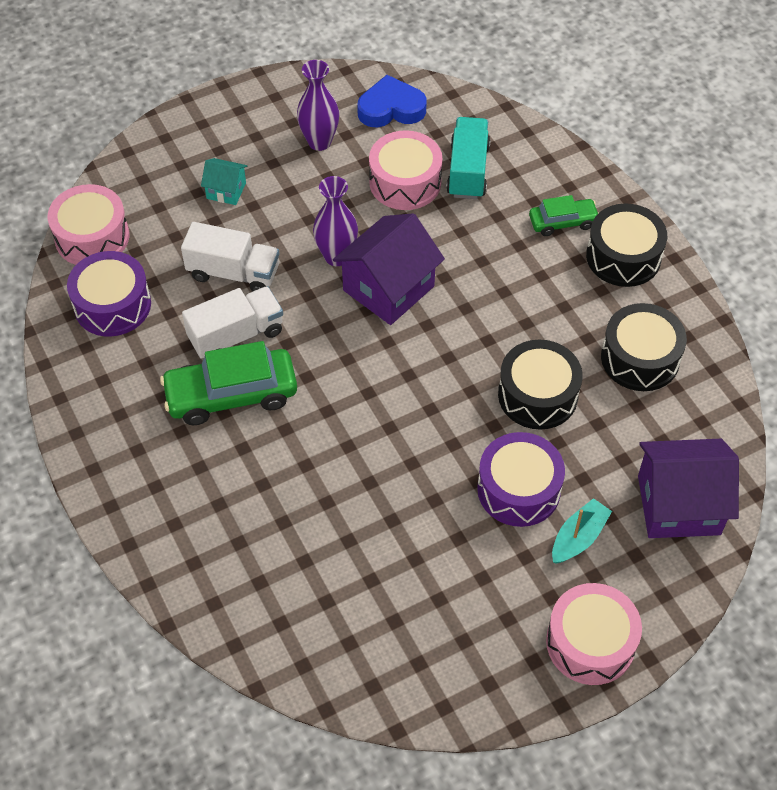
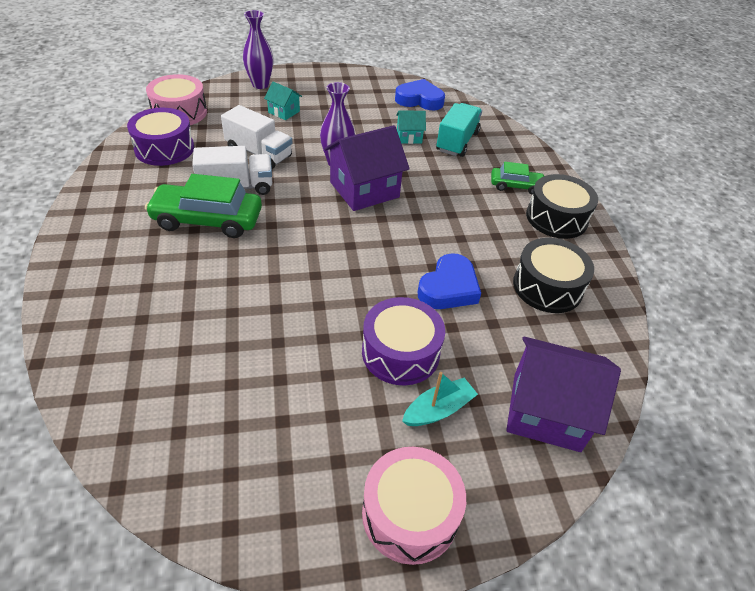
camera: 15 degrees right, 10 degrees down
(319, 142) = (361, 104): purple vase -> purple vase (260, 85)
(405, 182) = (409, 137): pink drum -> turquoise house
(537, 395) = (449, 288): black drum -> blue heart

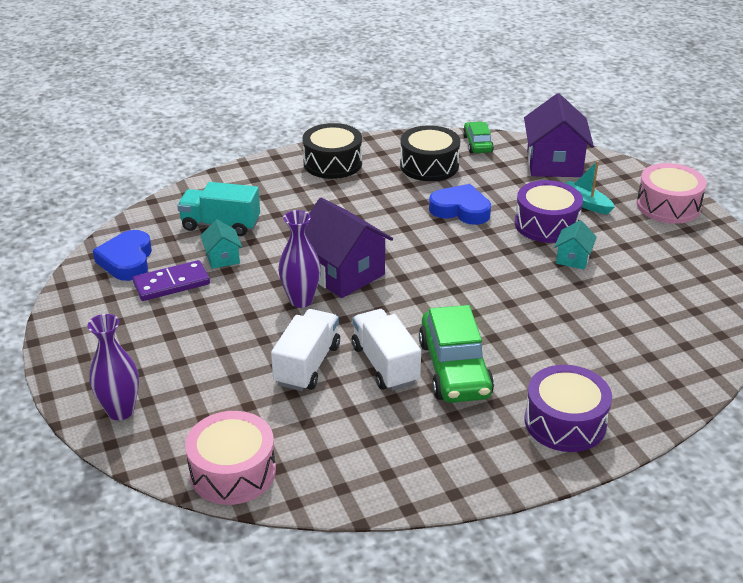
camera: 100 degrees left, 10 degrees down
(164, 148) = (333, 453): purple drum -> purple drum (565, 422)
(284, 112) = (196, 368): turquoise house -> turquoise house (573, 258)
(384, 113) = (171, 283): none -> purple domino
(516, 186) = (291, 185): green car -> green car (477, 144)

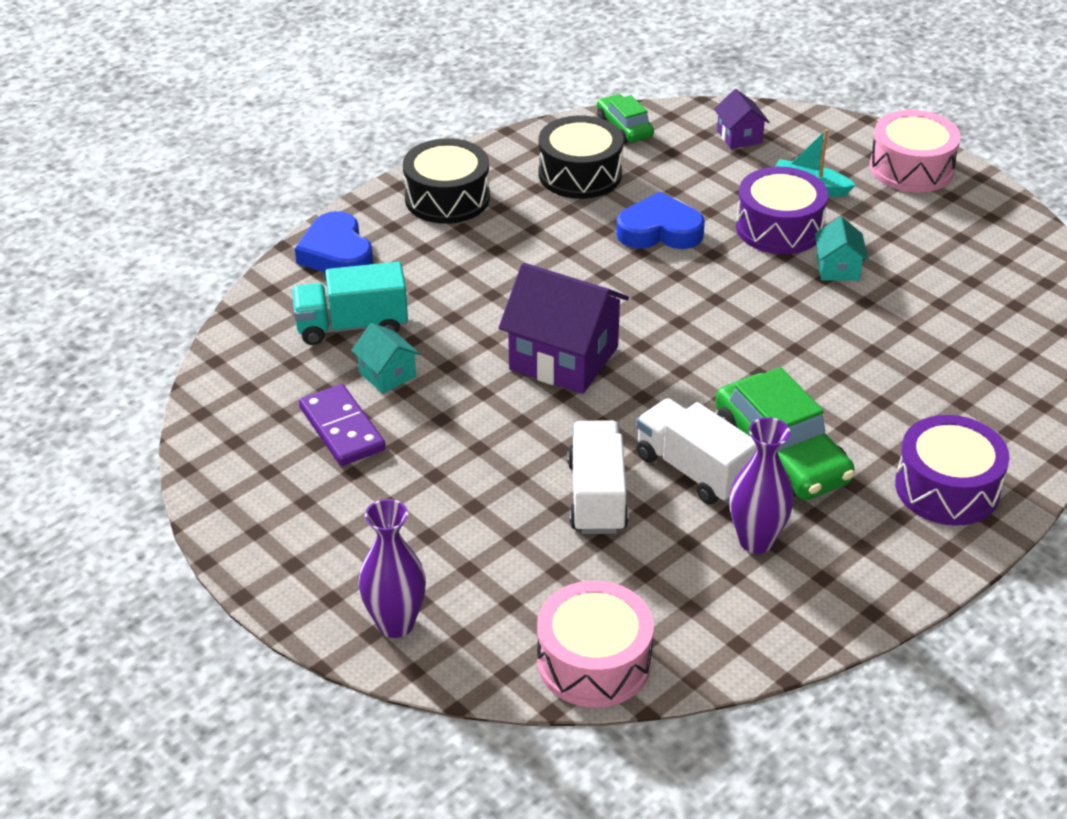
camera: 20 degrees left, 5 degrees up
(127, 260) = (255, 410): blue heart -> blue heart (336, 253)
(171, 283) = (342, 429): purple domino -> purple domino turned 75 degrees counterclockwise
(301, 300) = (532, 410): purple vase -> purple vase (756, 540)
(554, 164) = (739, 137): purple house -> purple house, size x0.50

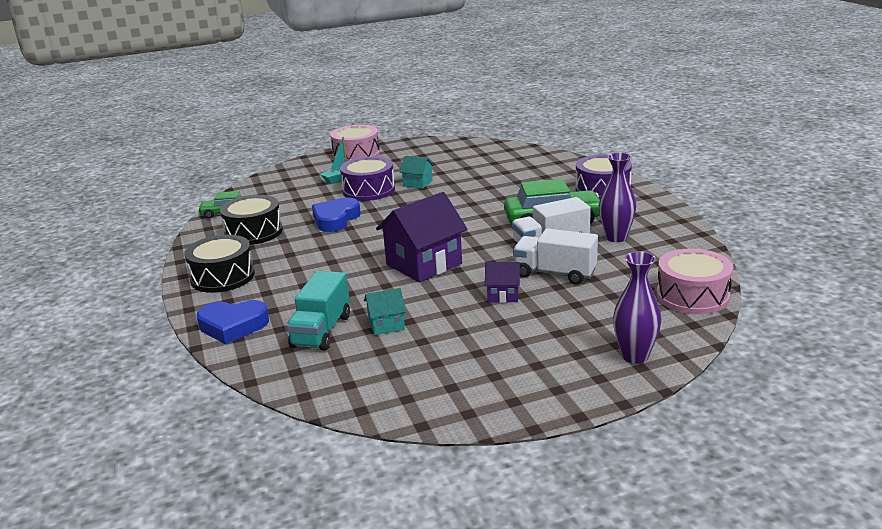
camera: 65 degrees left, 15 degrees down
(342, 429) = (429, 350): purple domino -> none
(739, 137) = (277, 186): purple house -> purple house (503, 295)

